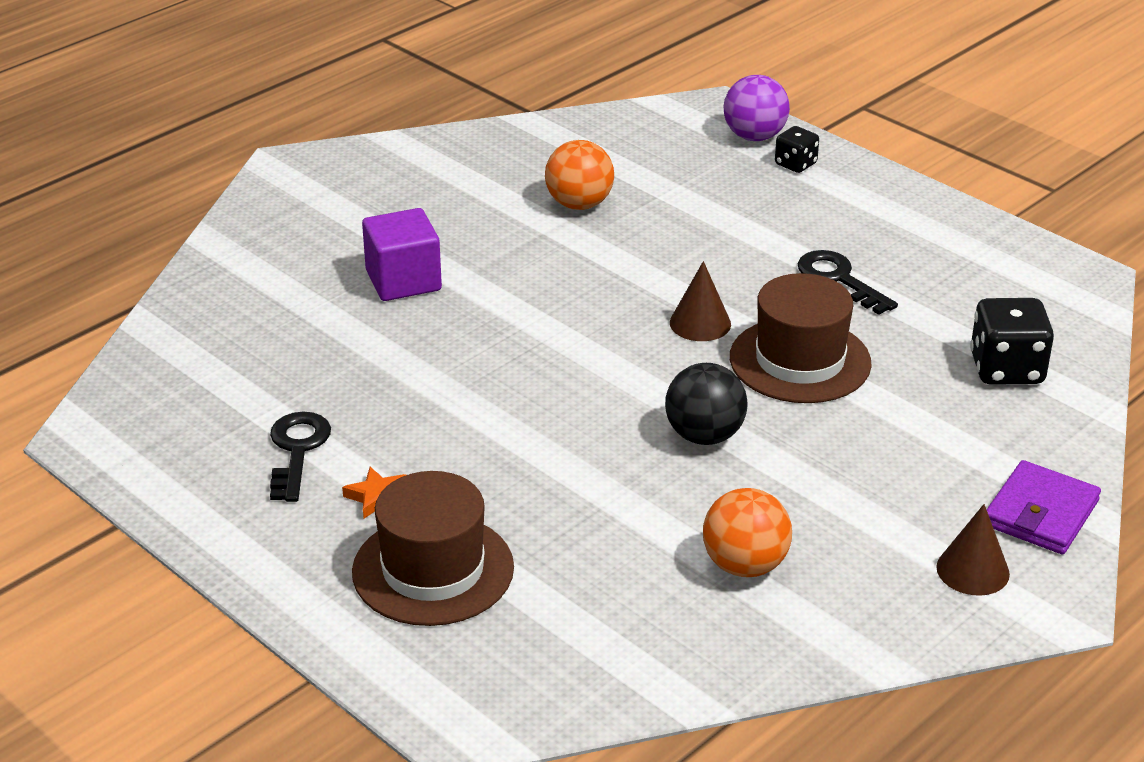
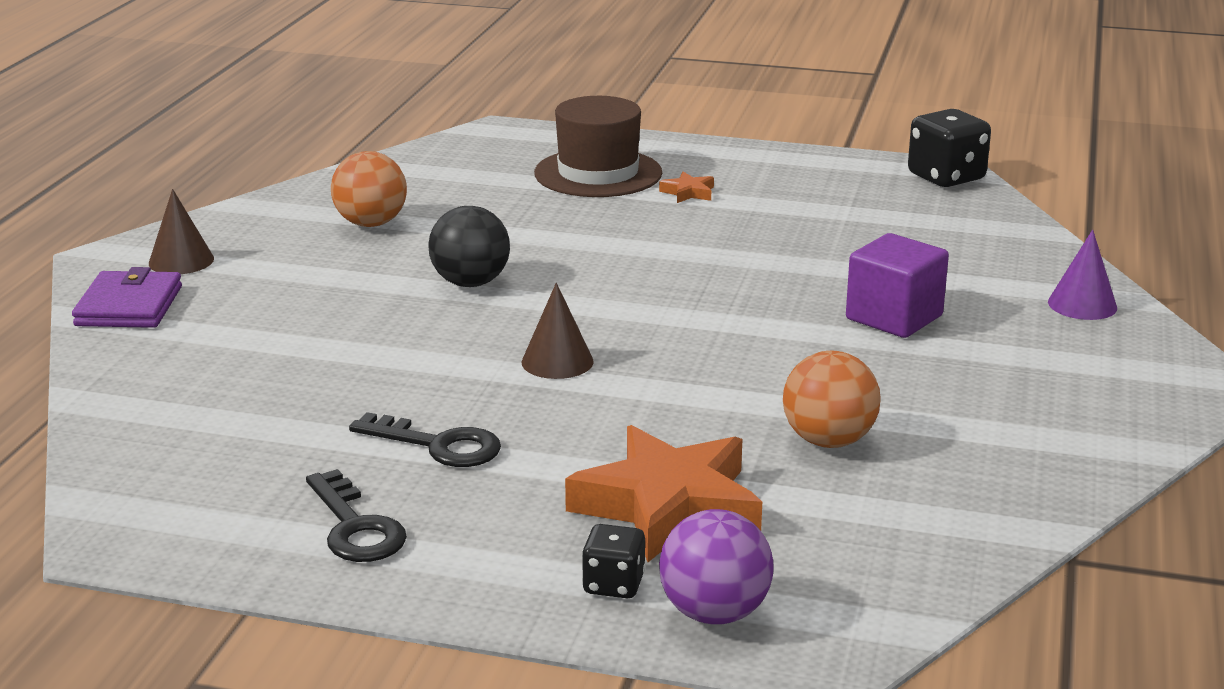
camera: 150 degrees right, 10 degrees down
(251, 246) = (1082, 305): none -> purple cone
(297, 450) = (786, 199): black key -> black key (355, 527)
(723, 195) = (668, 506): none -> orange star
(800, 360) = (425, 357): brown hat -> none
(1006, 369) = (195, 407): black dice -> black dice (946, 177)

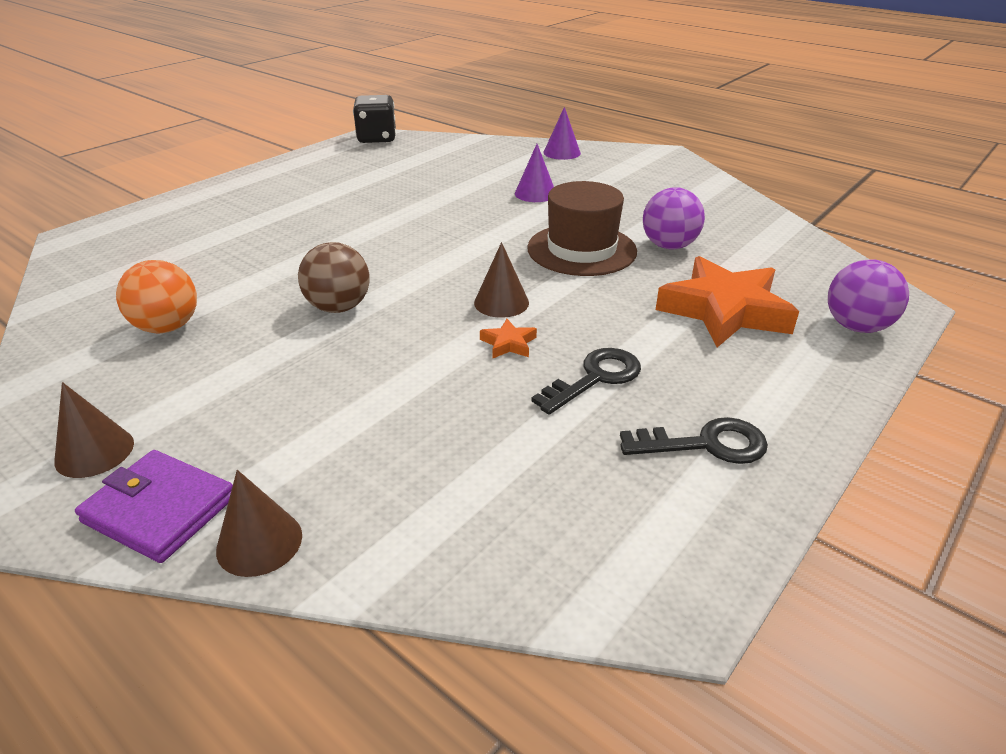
camera: 65 degrees left, 10 degrees up
(111, 352) = (259, 542): none -> brown cone
(470, 283) = (338, 307): black ball -> brown ball
(598, 173) = (219, 221): brown hat -> brown hat (581, 250)
(613, 584) = (817, 352): black dice -> none
(688, 192) = (296, 202): orange star -> orange star (508, 343)
(828, 441) = (669, 246): orange ball -> purple ball
(894, 317) = (535, 193): purple cube -> purple cone

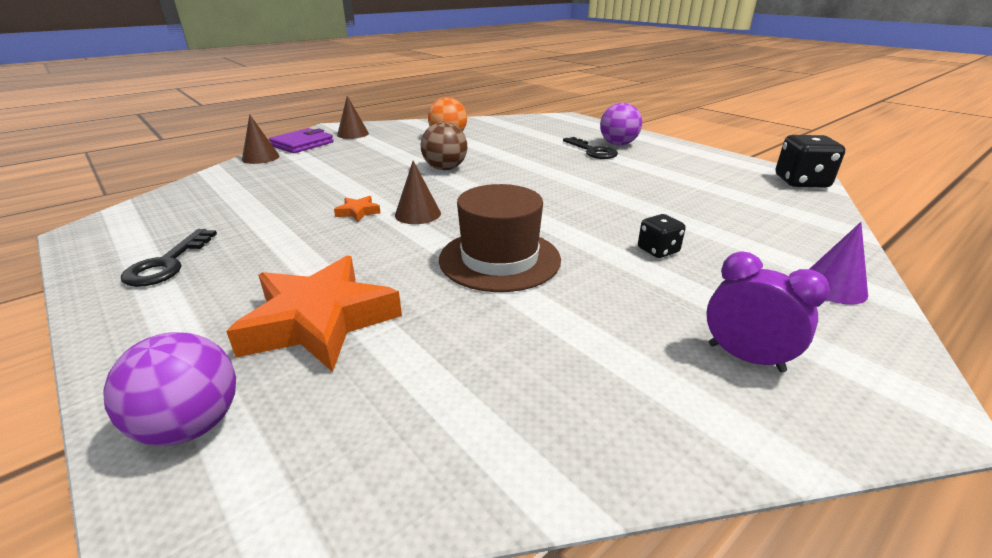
camera: 100 degrees right, 5 degrees down
(535, 193) = (658, 250): purple cone -> black dice
(595, 378) = (286, 236): black key -> black key (592, 151)
(653, 179) = (745, 357): none -> purple clock
(669, 246) = (491, 318): purple ball -> purple ball (618, 144)

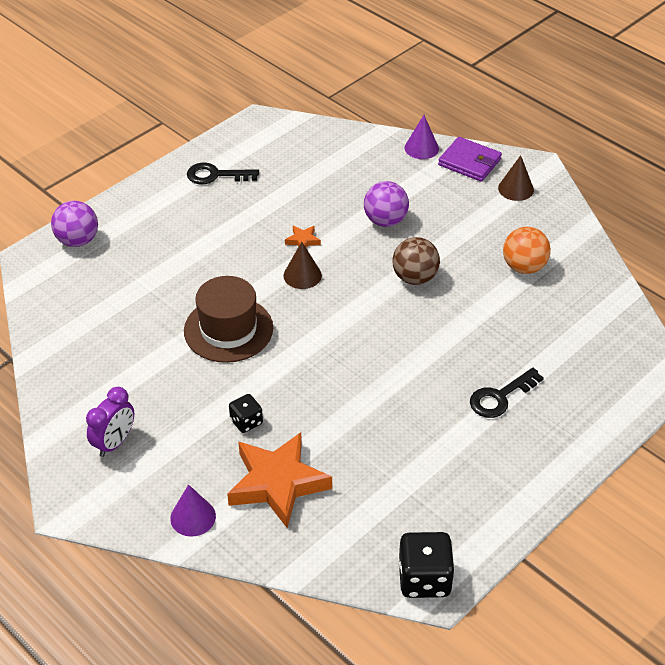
camera: 85 degrees right, 15 degrees up
(260, 158) = (421, 148): brown cone -> purple cone
(320, 321) = (153, 259): orange star -> orange star (277, 483)
(618, 144) = (536, 424): purple ball -> purple ball (385, 221)

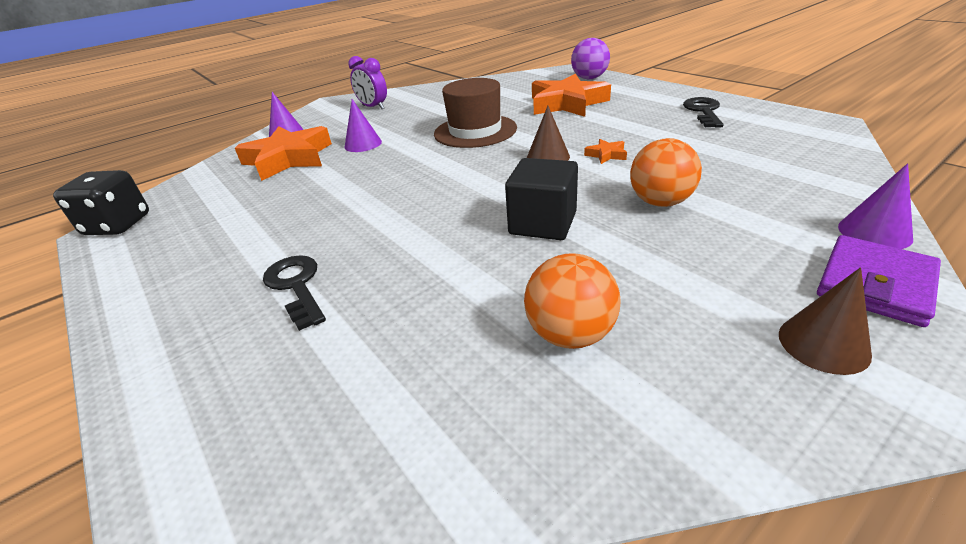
camera: 100 degrees right, 10 degrees down
(163, 261) = (567, 103): none -> orange star
(246, 422) = (363, 144): black dice -> purple cone
(385, 221) = (660, 202): purple ball -> orange ball
(415, 278) = (542, 223): brown ball -> black cube

